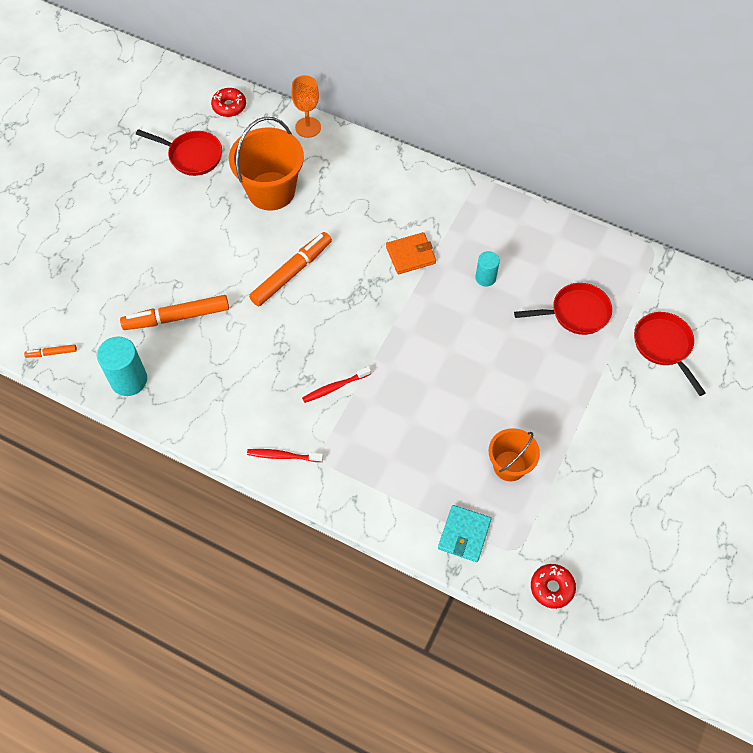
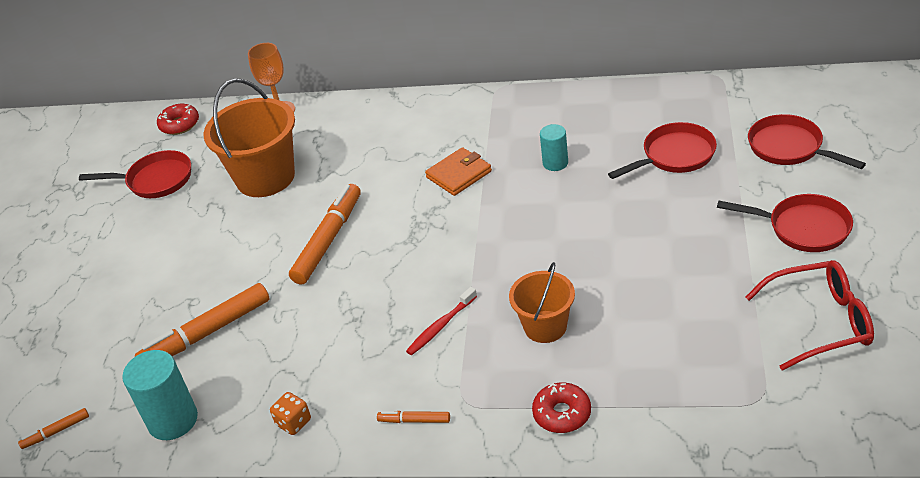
camera: 15 degrees left, 20 degrees down
(205, 420) = (293, 422): none -> orange dice
(283, 456) = (414, 420): red toothbrush -> orange marker
(464, 534) = (689, 409): turquoise wallet -> none
(509, 466) = (696, 319): orange bucket -> orange bucket (545, 327)
(552, 588) = (831, 420): red donut -> red donut (562, 414)
(592, 509) = (821, 322): none -> red glasses
(629, 424) = (803, 228): none -> red pan

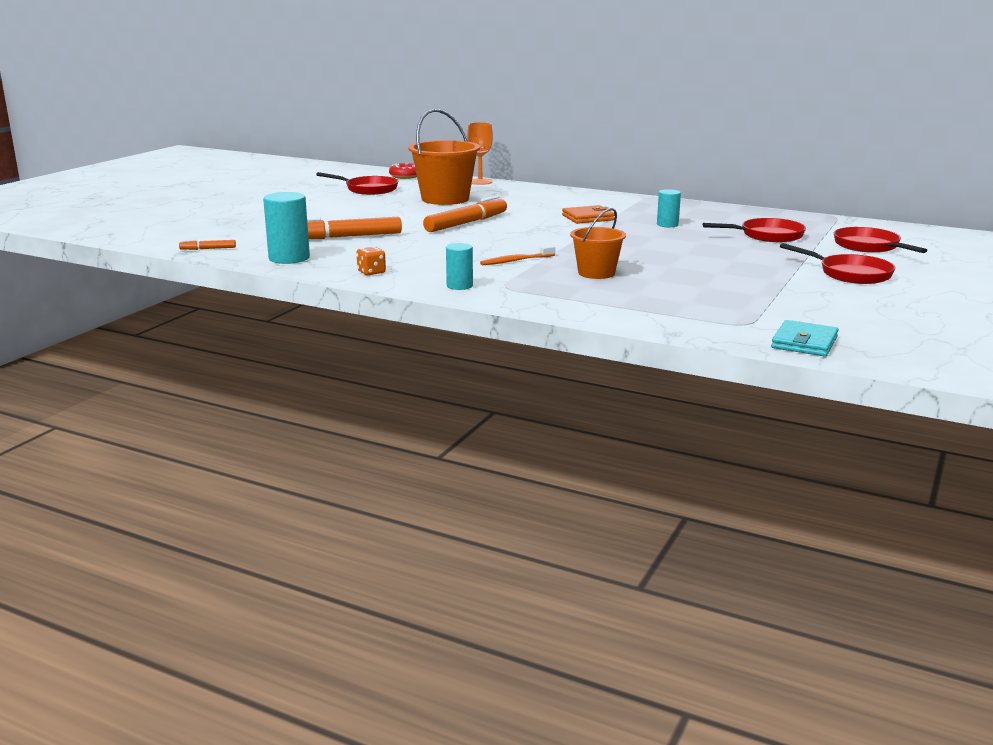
camera: 15 degrees right, 20 degrees down
(414, 420) = (459, 286): orange marker -> turquoise cylinder
(441, 326) = (516, 261): red toothbrush -> orange toothbrush
(562, 414) = (575, 302): red donut -> none
(821, 322) = (829, 307): red glasses -> none
(838, 422) = (804, 342): none -> turquoise wallet

